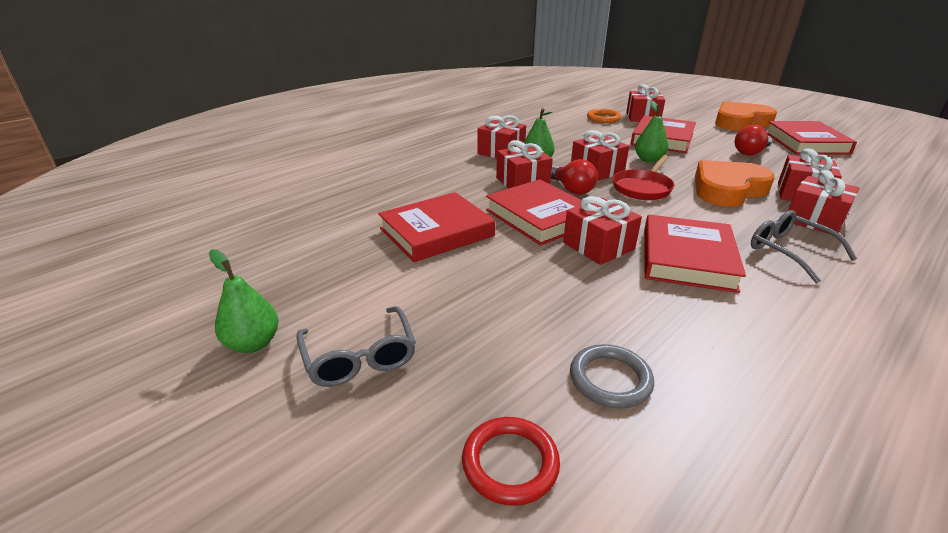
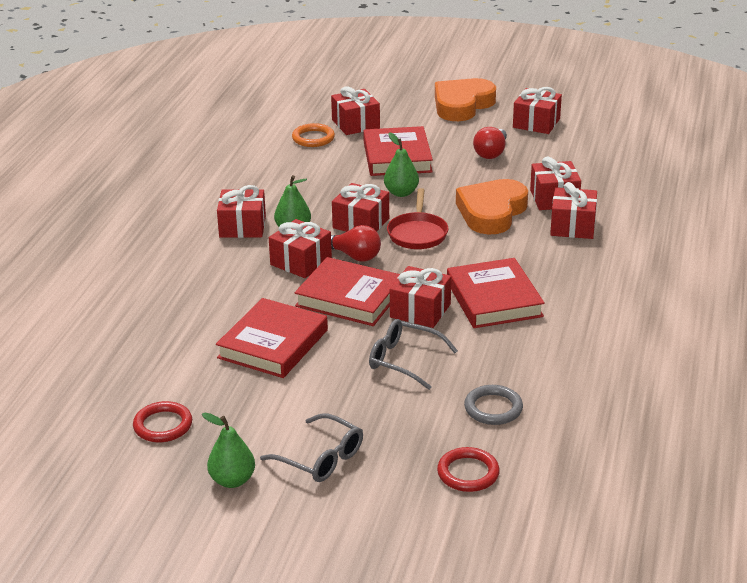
camera: 30 degrees left, 0 degrees up
(271, 266) = (163, 425): none -> red ring
(788, 251) = (563, 266): grey glasses -> grey glasses (403, 360)
(805, 143) = (536, 123): red book -> red gift

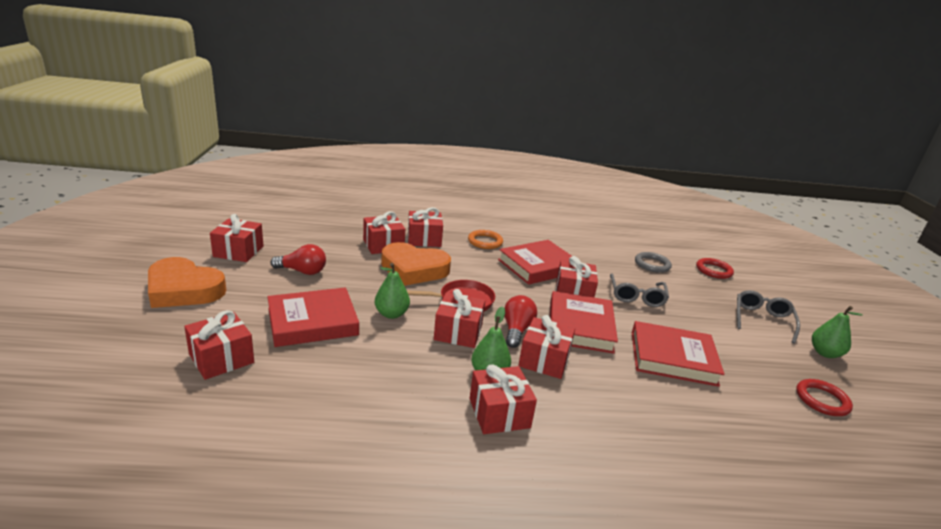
camera: 110 degrees left, 5 degrees down
(313, 138) = (261, 389): orange ring -> orange ring (485, 242)

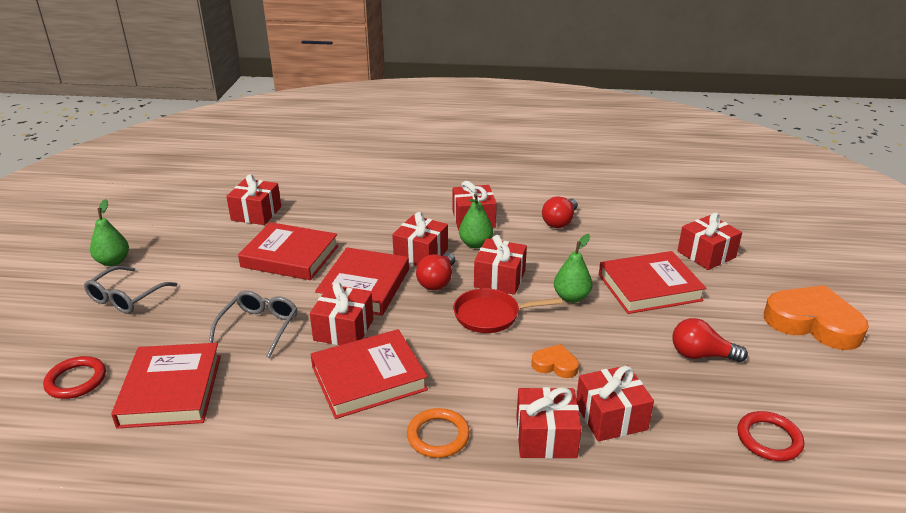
camera: 170 degrees left, 5 degrees up
(238, 251) = (813, 390): red gift -> red gift (256, 213)
(384, 409) = (560, 222): none -> red light bulb
(414, 269) = (555, 365): orange heart -> orange heart, size x0.47
(652, 264) = (171, 390): grey ring -> red book
(822, 400) = (189, 225): red ring -> red ring (769, 439)

